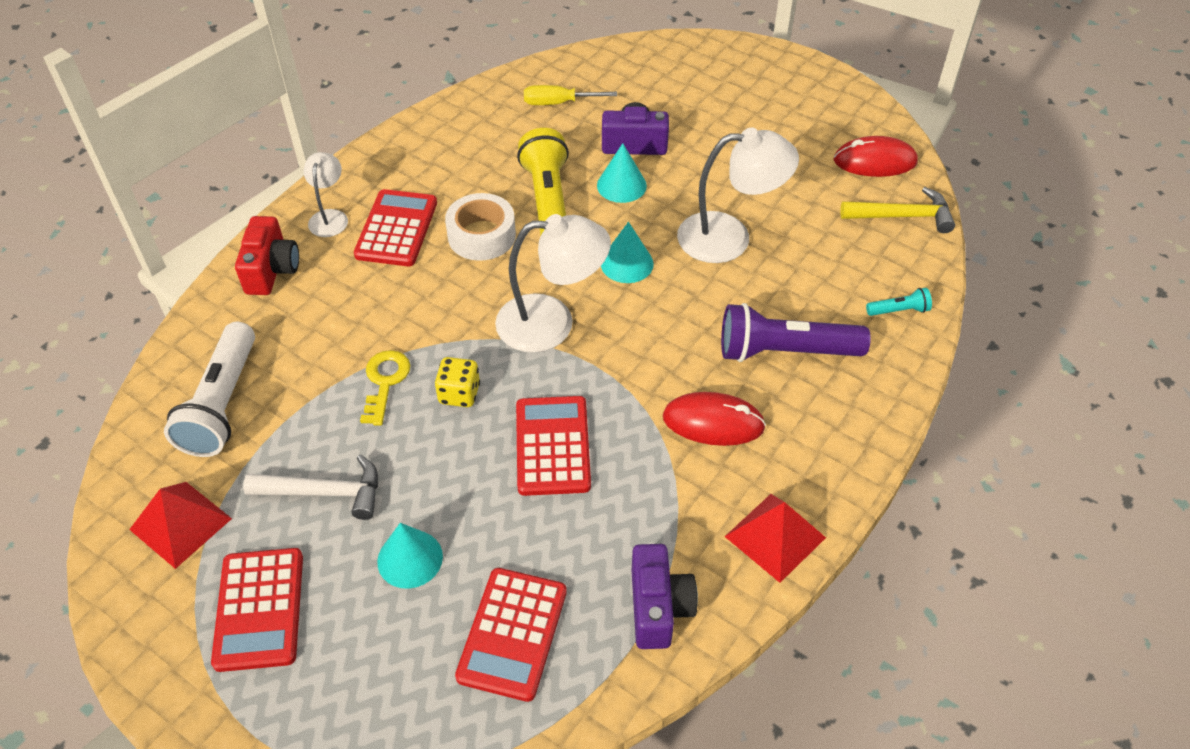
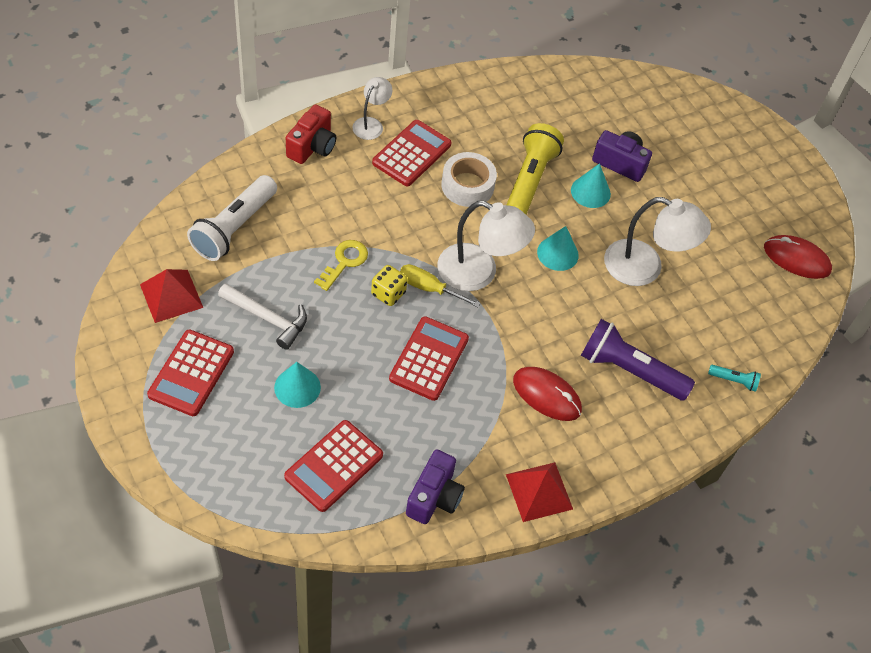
camera: 20 degrees right, 5 degrees up
(558, 103) = (583, 105): yellow screwdriver -> yellow screwdriver (429, 288)
(902, 216) = (787, 312): yellow hammer -> none

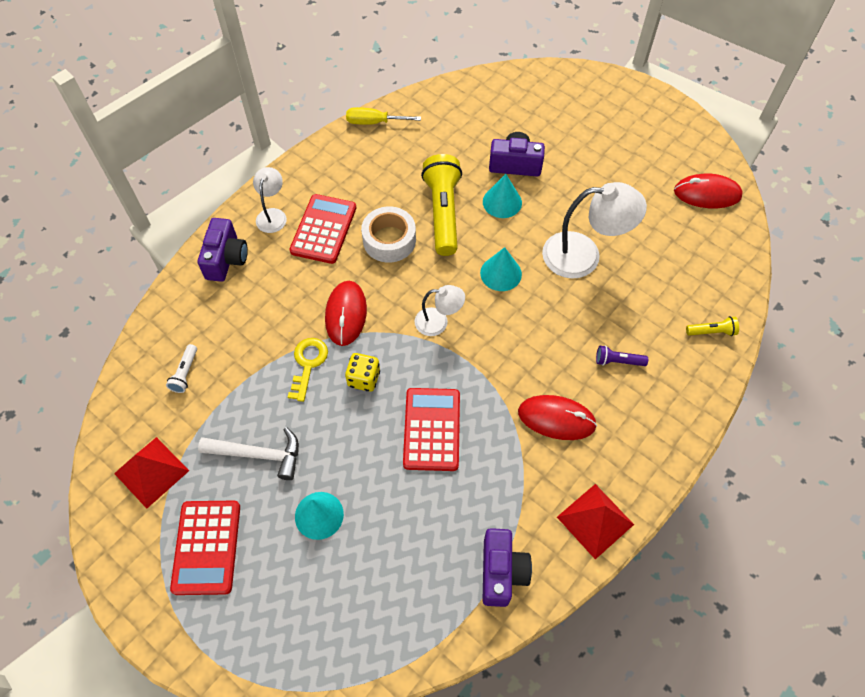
camera: 15 degrees left, 5 degrees up
(234, 228) = (185, 373): white flashlight -> white flashlight, size x0.45
(312, 146) = (226, 259): red camera -> purple camera
(334, 466) = (391, 584): red calculator -> none
(398, 234) = (346, 314): none -> red mouse
(429, 288) = (399, 357): yellow screwdriver -> yellow screwdriver (374, 122)
(479, 273) = (438, 322): white lamp -> white lamp, size x0.56
(629, 370) = (618, 361): purple flashlight -> purple flashlight, size x0.45
(733, 380) = (711, 331): turquoise flashlight -> yellow flashlight

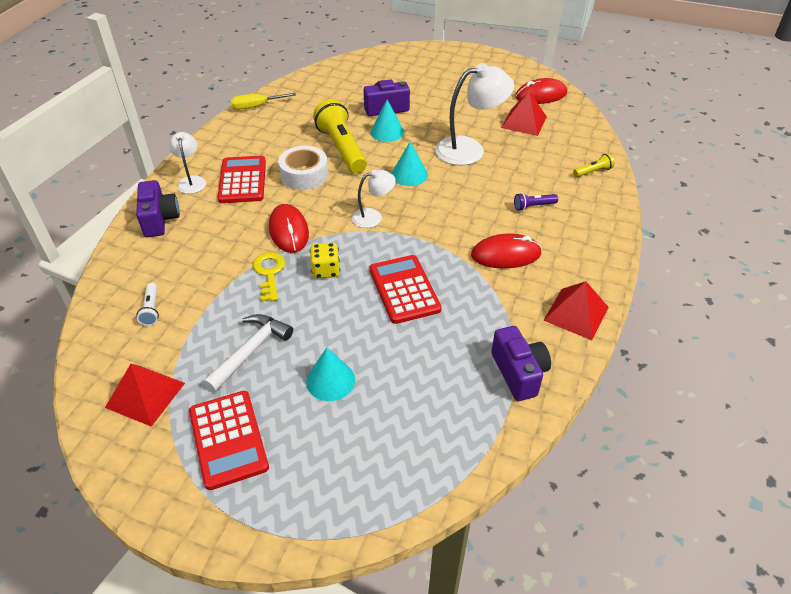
camera: 20 degrees left, 15 degrees down
(258, 455) = (250, 351): white hammer -> white hammer turned 45 degrees counterclockwise
(666, 231) = (524, 122): none -> red pyramid

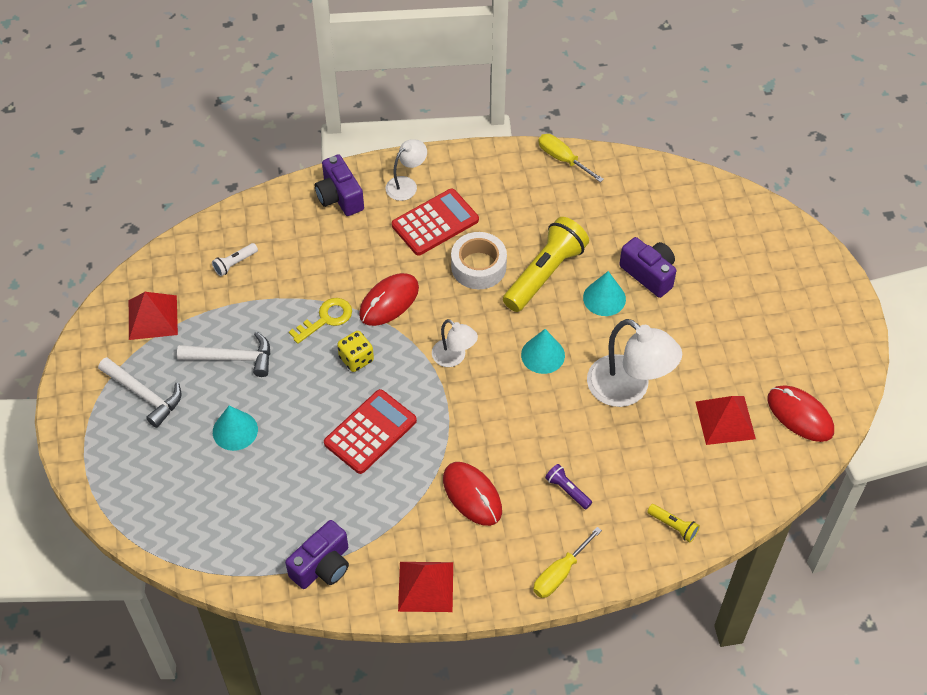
camera: 60 degrees right, 10 degrees up
(160, 219) = (339, 197): purple camera -> purple camera turned 105 degrees clockwise
(228, 439) = (144, 395): red calculator -> white hammer
(603, 236) = (560, 573): none -> yellow screwdriver

